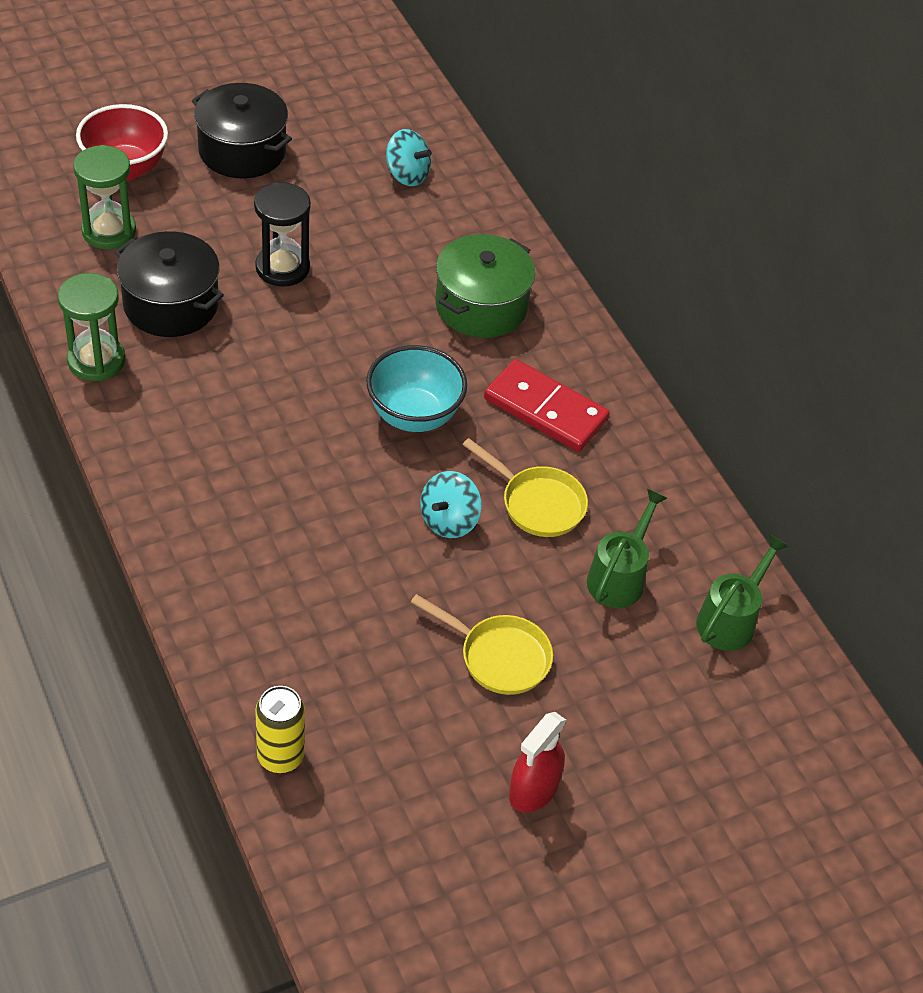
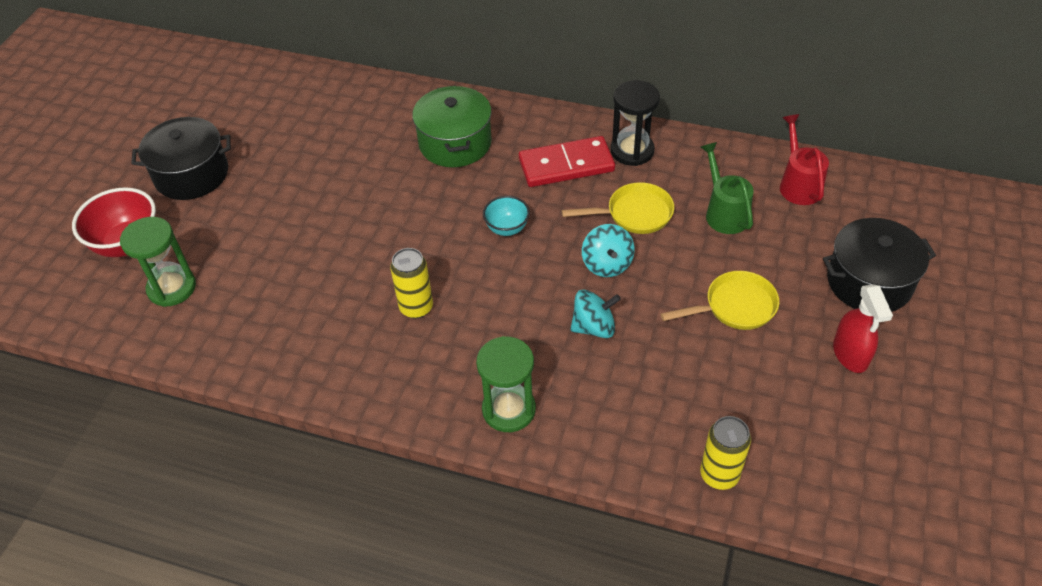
camera: 40 degrees left, 0 degrees up
(96, 360) = (278, 367): green hourglass -> green hourglass (509, 409)
(171, 304) = (277, 294): black pot -> black pot (869, 282)
(252, 410) = (416, 307): none -> yellow can
(282, 268) = (315, 216): black hourglass -> black hourglass (632, 151)
(407, 175) = (312, 110): turquoise spinning top -> turquoise spinning top (594, 327)
(414, 415) = (507, 228): turquoise bowl -> turquoise bowl, size x0.58
(731, 619) = (798, 184): green watering can -> red watering can

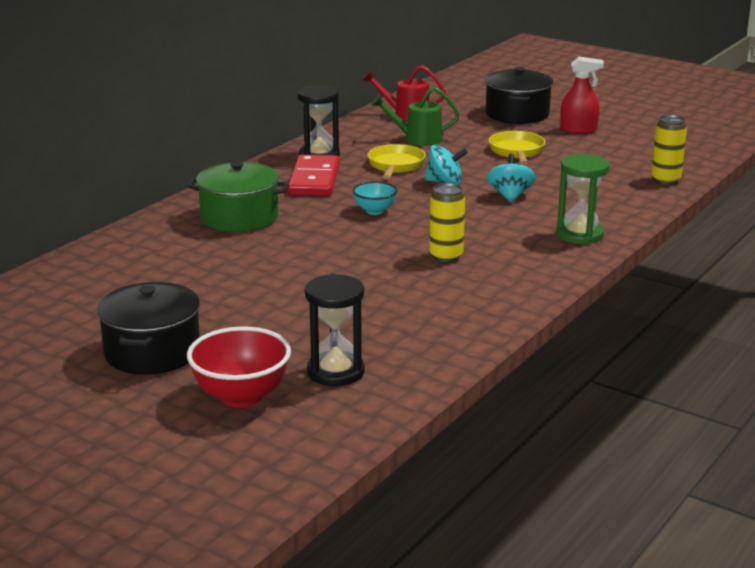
camera: 75 degrees left, 25 degrees down
(172, 288) = (335, 372): green hourglass -> black hourglass

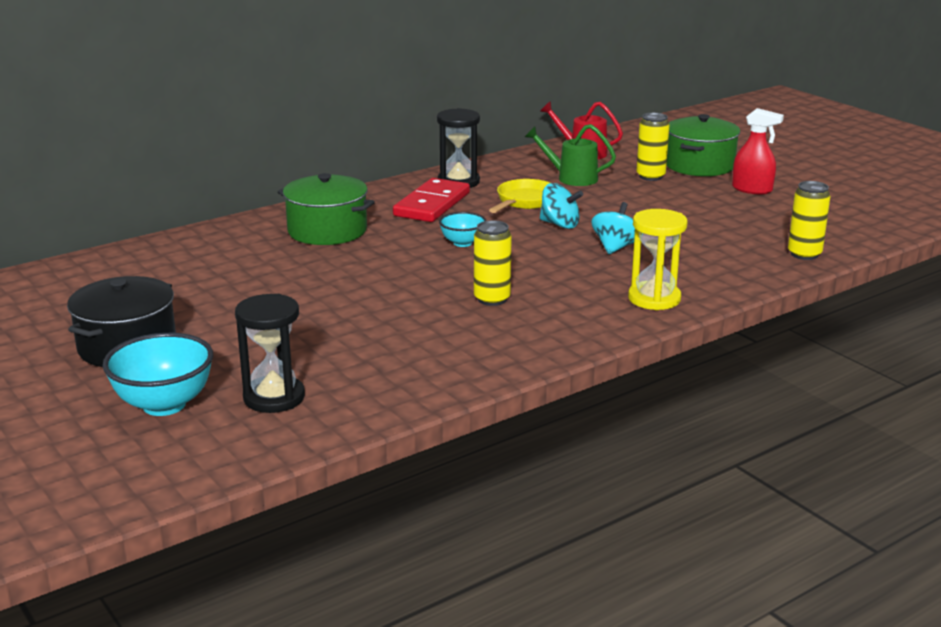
camera: 20 degrees right, 0 degrees up
(241, 396) = (164, 405): red bowl -> turquoise bowl
(484, 129) = (650, 176): none -> yellow can
(516, 152) = (664, 203): yellow pan -> none
(517, 114) = (699, 165): black pot -> green pot
(579, 234) = (654, 299): green hourglass -> yellow hourglass

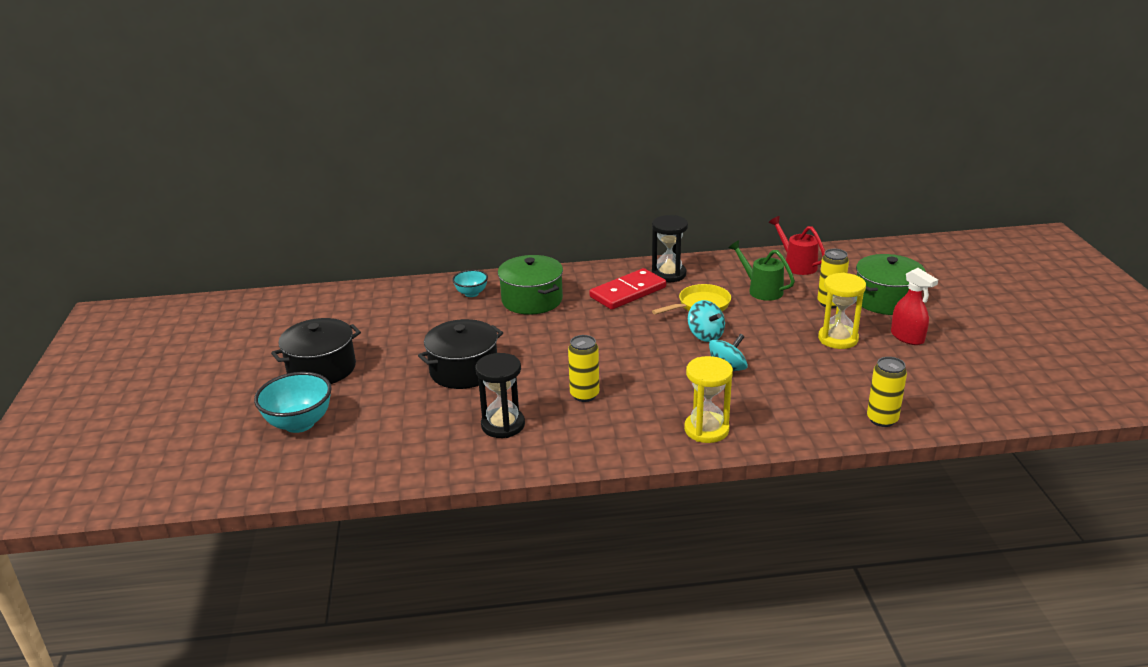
camera: 30 degrees right, 5 degrees up
(274, 397) = (365, 439): black hourglass -> black hourglass (503, 425)
(322, 308) = (464, 370): none -> black pot
(462, 243) = (614, 335): turquoise bowl -> turquoise bowl (471, 293)
(691, 202) = (838, 339): none -> yellow hourglass

